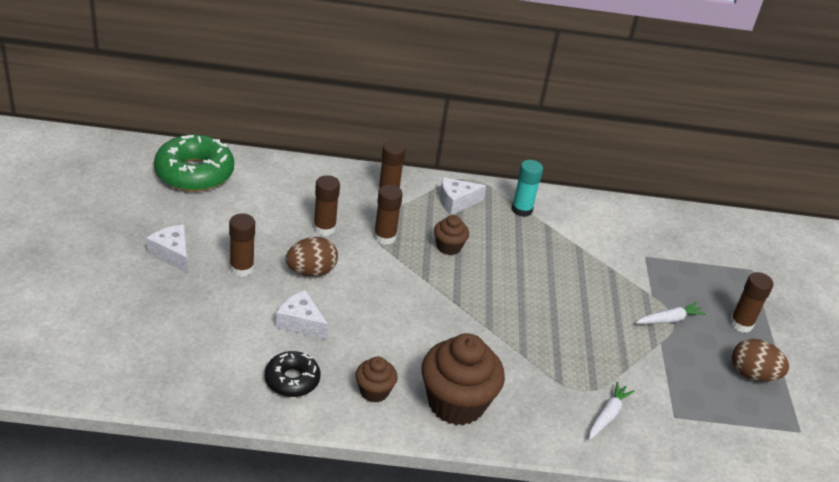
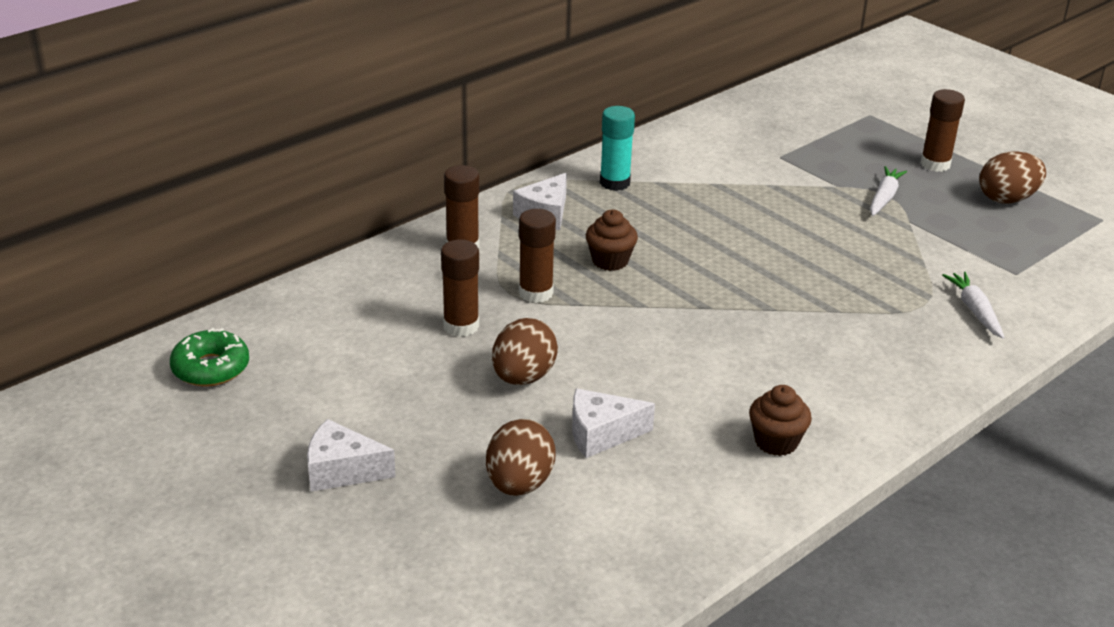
camera: 40 degrees left, 5 degrees down
(194, 173) = (211, 368): green donut -> green donut, size x0.58
(229, 316) = (519, 484): none -> brown egg
(242, 268) = (446, 427): brown glue stick -> none
(292, 380) = (689, 493): black donut -> none
(456, 403) = (856, 395): brown cupcake -> none

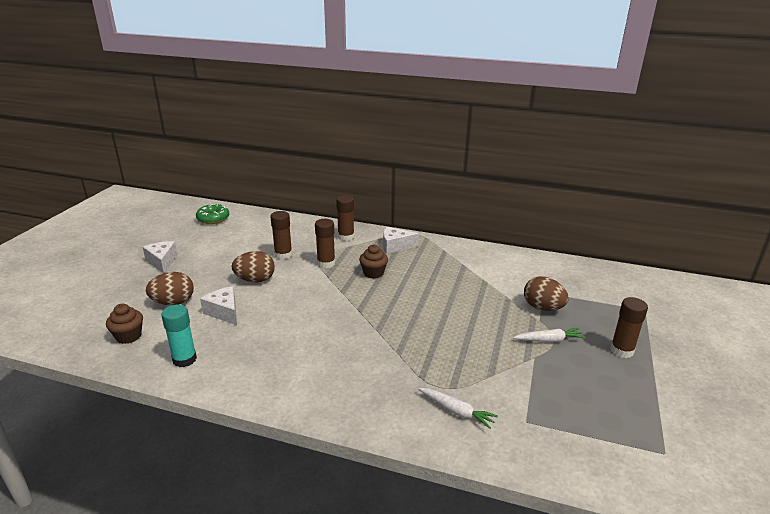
camera: 60 degrees right, 5 degrees down
(614, 183) = (446, 254): turquoise glue stick -> turquoise glue stick (184, 359)
(776, 442) = (251, 366): brown cupcake -> brown cupcake (128, 336)
(974, 310) = (456, 411): white carrot -> white carrot turned 75 degrees clockwise
(1007, 199) = (622, 394): brown egg -> brown egg (542, 308)

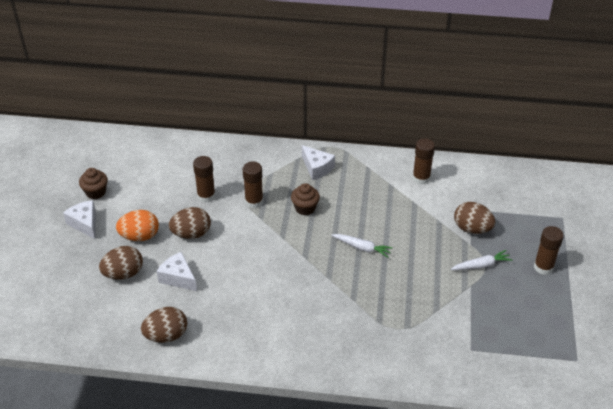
camera: 10 degrees left, 15 degrees up
(128, 336) = (101, 319): brown cupcake -> brown cupcake (95, 192)
(184, 359) = (166, 335): turquoise glue stick -> brown egg
(206, 276) = (140, 236): none -> orange egg
(213, 219) = (108, 153): green donut -> none
(346, 237) = (262, 161): brown glue stick -> brown glue stick (421, 178)
(395, 246) = (317, 168): white cheese -> white cheese turned 120 degrees counterclockwise
(456, 411) = (414, 349): white carrot -> white carrot (362, 248)

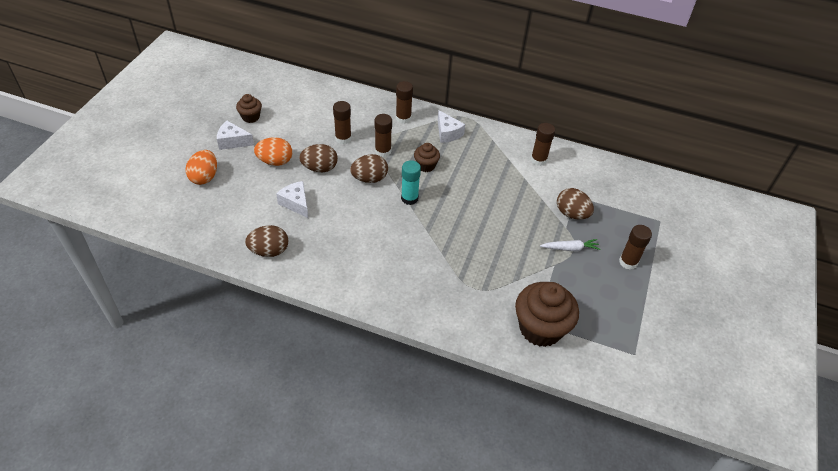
camera: 10 degrees right, 5 degrees up
(66, 269) = (204, 177): none -> orange egg
(85, 223) = (233, 141): white cheese -> white cheese turned 60 degrees counterclockwise
(123, 274) = (251, 190): brown egg -> brown egg (369, 178)
(264, 161) = (403, 118): none -> brown glue stick
(299, 247) = (409, 198): none -> turquoise glue stick
(362, 248) = (465, 210): white carrot -> none
(476, 355) = (540, 328): none -> brown cupcake

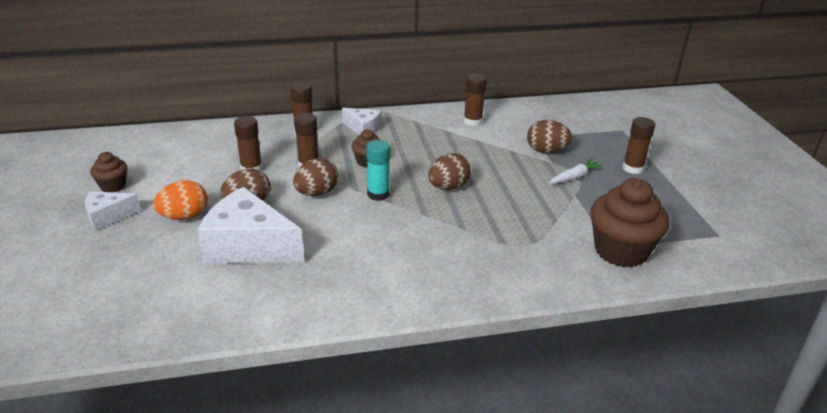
camera: 30 degrees left, 15 degrees down
(204, 177) = (97, 265): orange egg -> none
(269, 251) = (257, 306): brown egg -> brown egg (448, 187)
(296, 203) = (248, 246): white cheese -> white cheese, size x1.89

